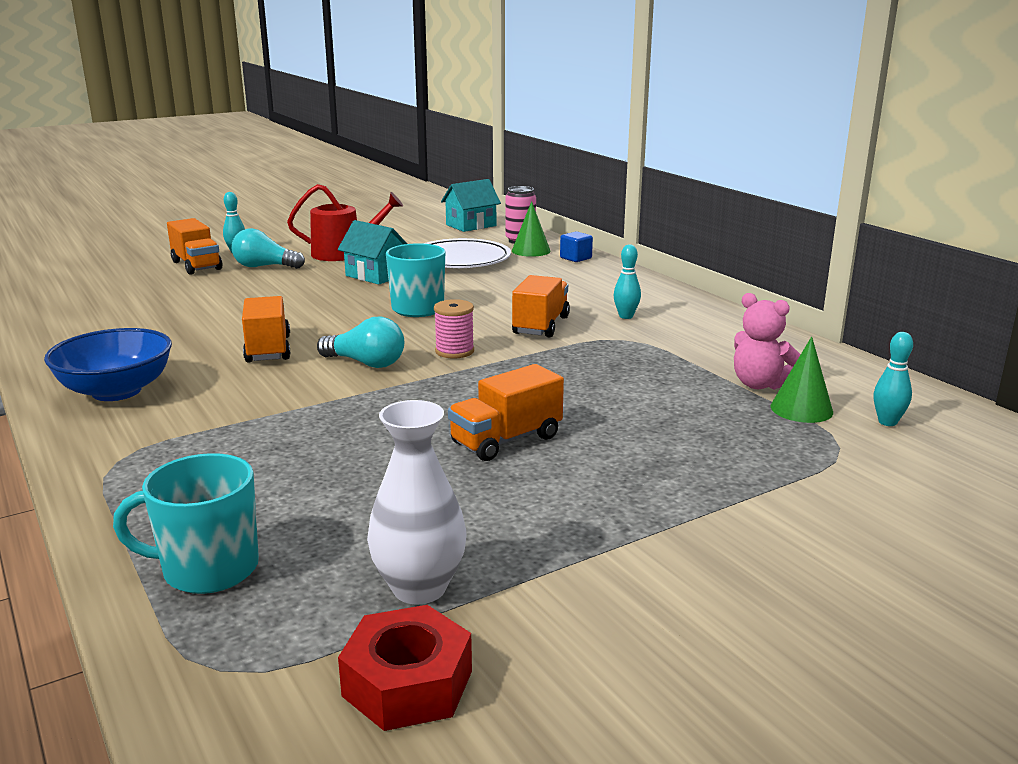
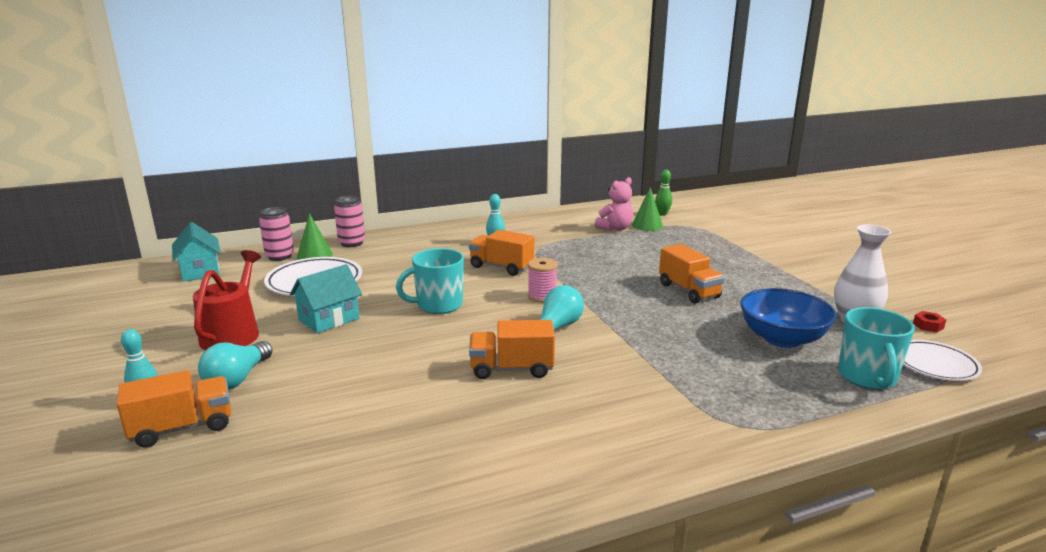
camera: 80 degrees left, 0 degrees up
(116, 391) = (597, 443): blue bowl -> blue bowl (782, 338)
(239, 653) = (935, 364): none -> white plate
(407, 683) = (928, 326): red nut -> red nut, size x0.48
(575, 258) = (352, 243): blue cube -> pink can
(887, 422) = (662, 214): turquoise bowling pin -> green bowling pin

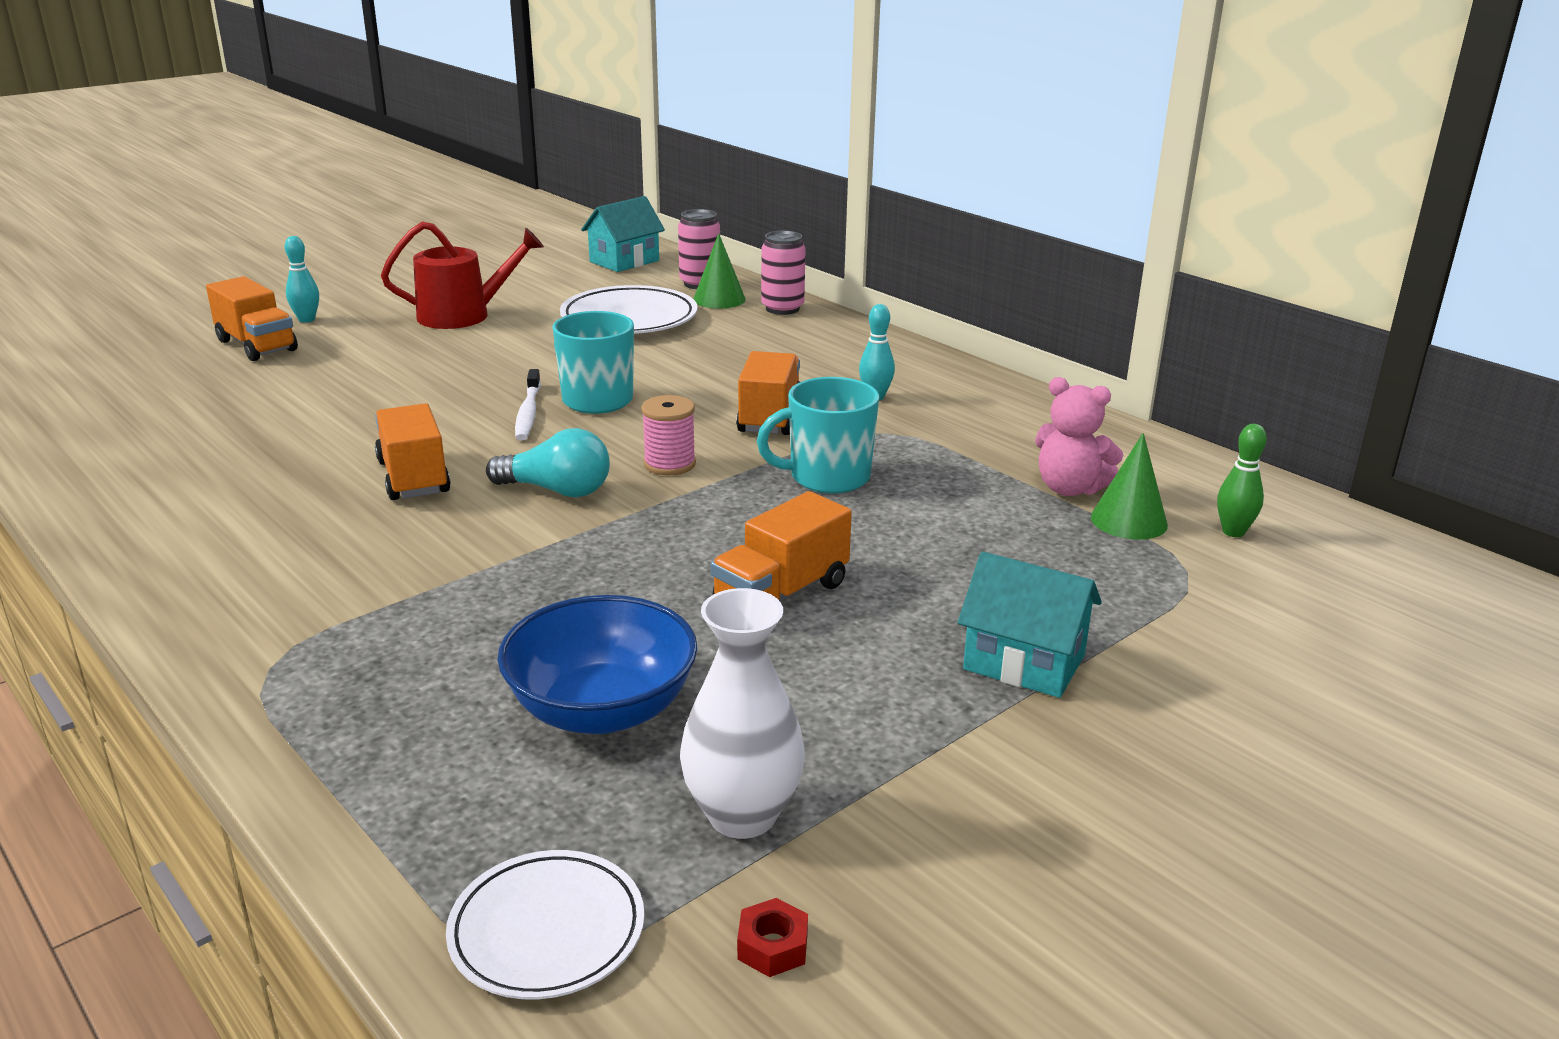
camera: 70 degrees right, 5 degrees up
(238, 379) = (357, 343): turquoise light bulb -> none
(329, 319) = (520, 349): turquoise house -> turquoise house (1024, 662)
(440, 326) = (528, 413): none -> white toothbrush
(867, 377) = (460, 817): turquoise mug -> turquoise mug (827, 477)

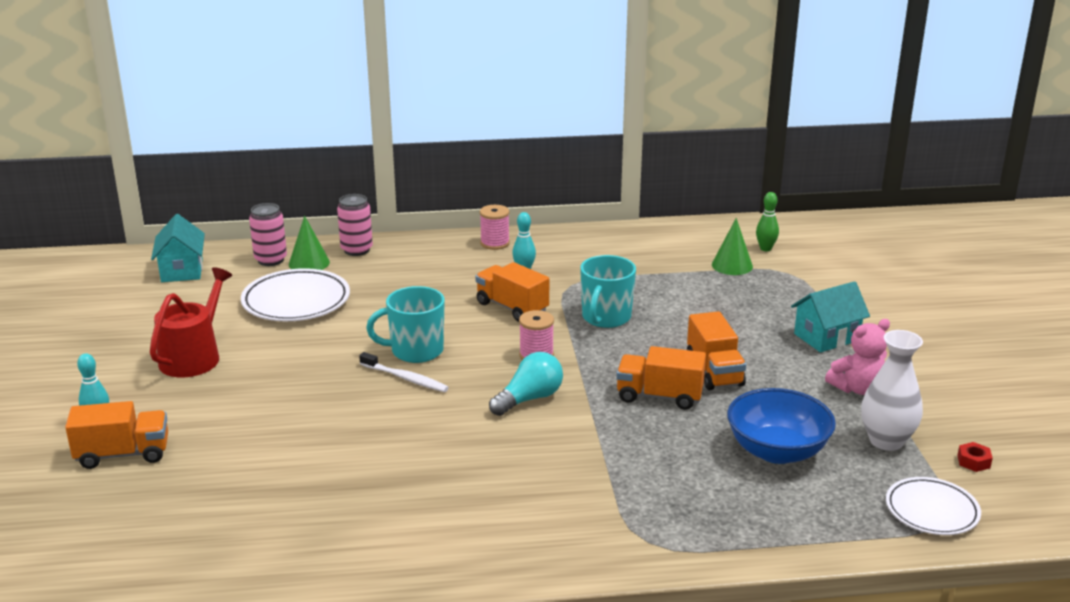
camera: 55 degrees left, 0 degrees up
(413, 477) = (453, 441): orange truck -> orange truck (659, 396)
(916, 363) = (495, 243): none -> pink spool
(1069, 488) = (687, 265): pink teddy bear -> pink teddy bear (857, 388)

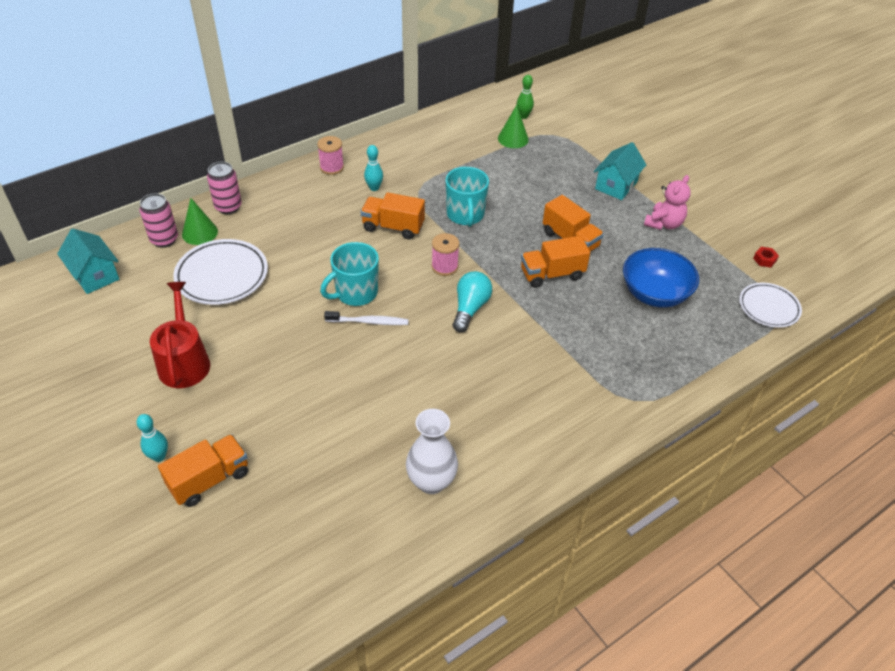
camera: 30 degrees left, 20 degrees up
(886, 441) = (708, 261): white vase -> white vase (431, 482)

